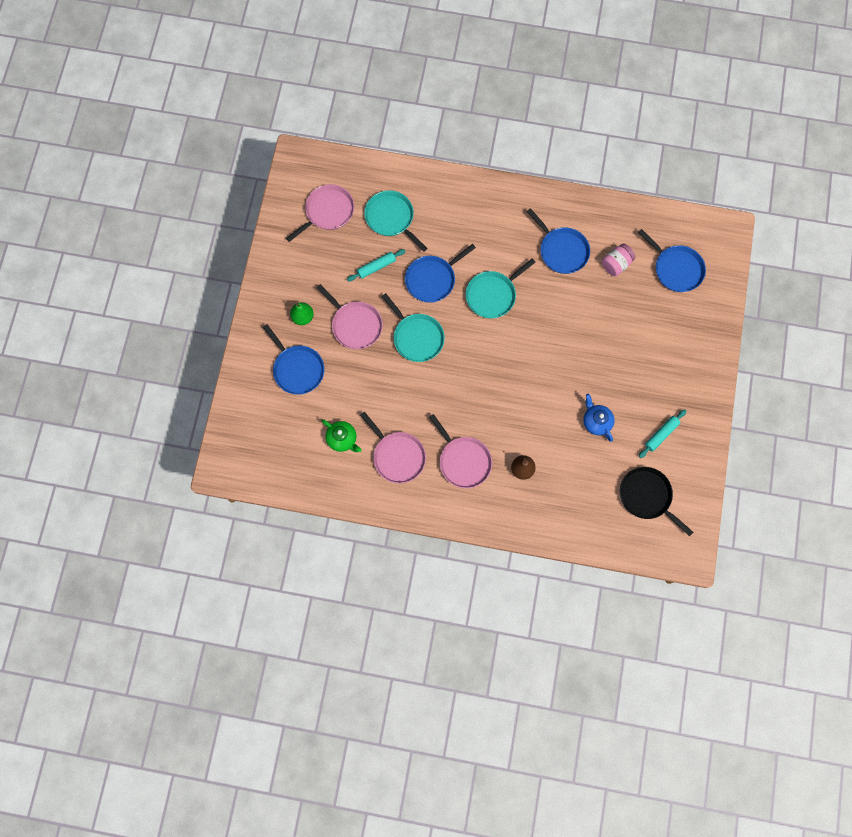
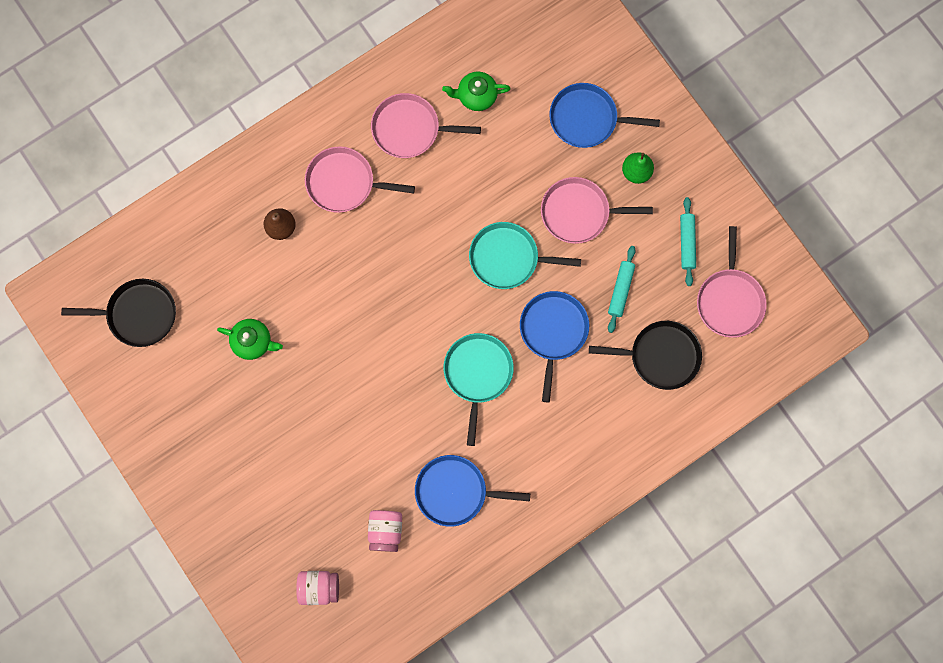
camera: 135 degrees right, 5 degrees up
(391, 218) = (660, 356): turquoise pan -> black pan
(596, 422) = (253, 342): blue teapot -> green teapot
(661, 435) = (178, 389): turquoise rolling pin -> turquoise rolling pin (687, 243)
(676, 269) = (319, 587): blue pan -> pink jar

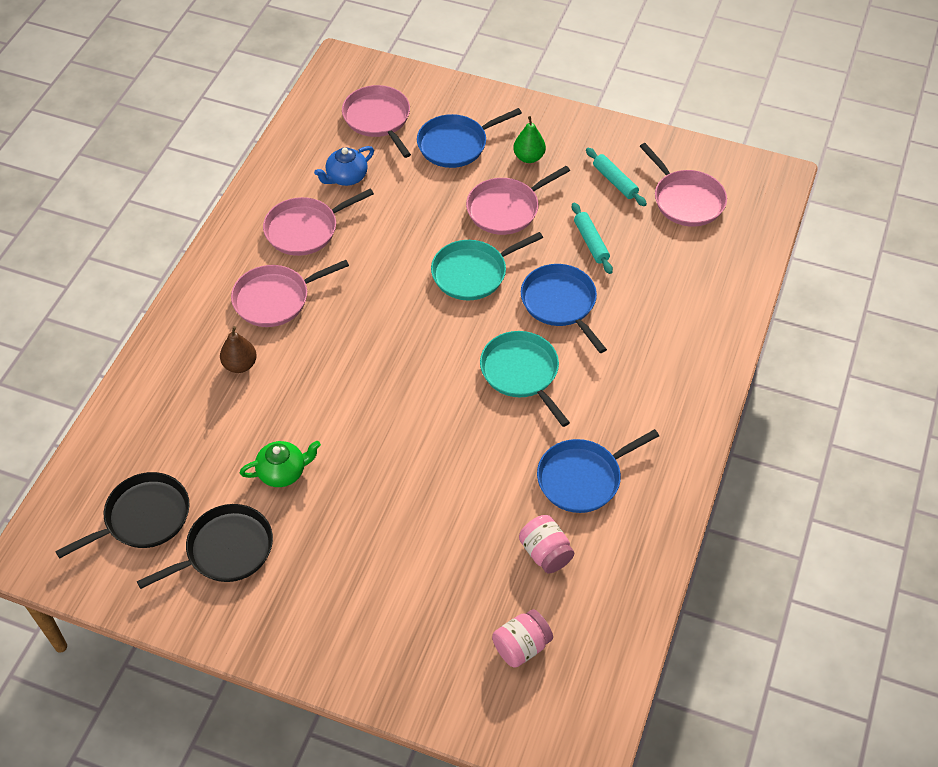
camera: 35 degrees left, 25 degrees down
(476, 96) = (346, 177): green teapot -> blue teapot
(543, 49) = (378, 119): none -> pink pan
(660, 356) = (667, 269): black pan -> black pan (225, 550)

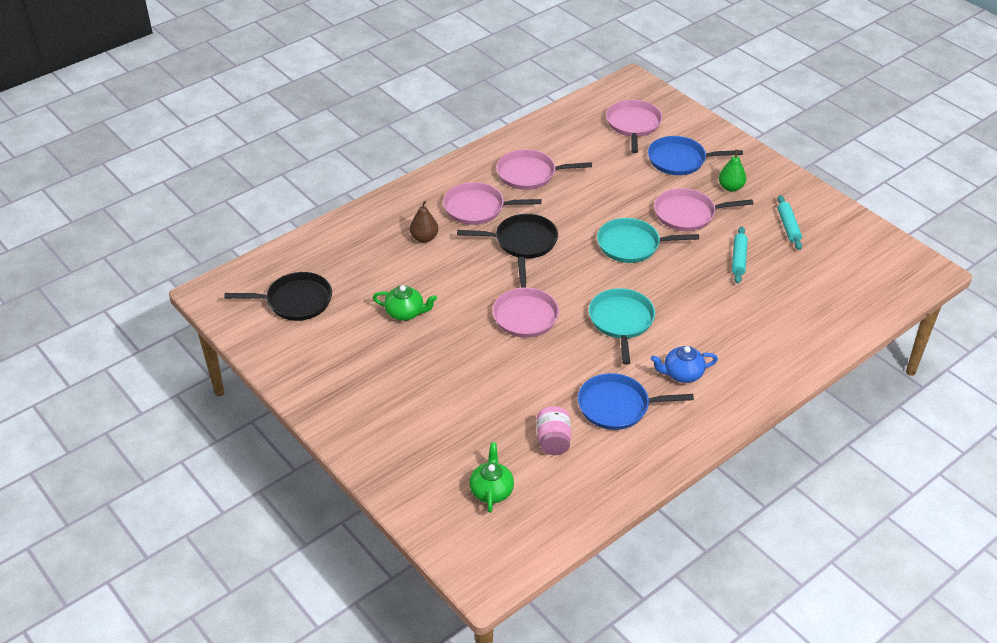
camera: 30 degrees right, 10 degrees down
(225, 550) = (333, 342): black pan -> black pan (522, 240)
(346, 177) = (583, 152): blue teapot -> blue teapot (682, 374)
(521, 646) = (491, 491): pink jar -> green teapot
(560, 303) = (684, 289): blue pan -> none
(686, 200) = (838, 259): pink pan -> pink pan (525, 314)

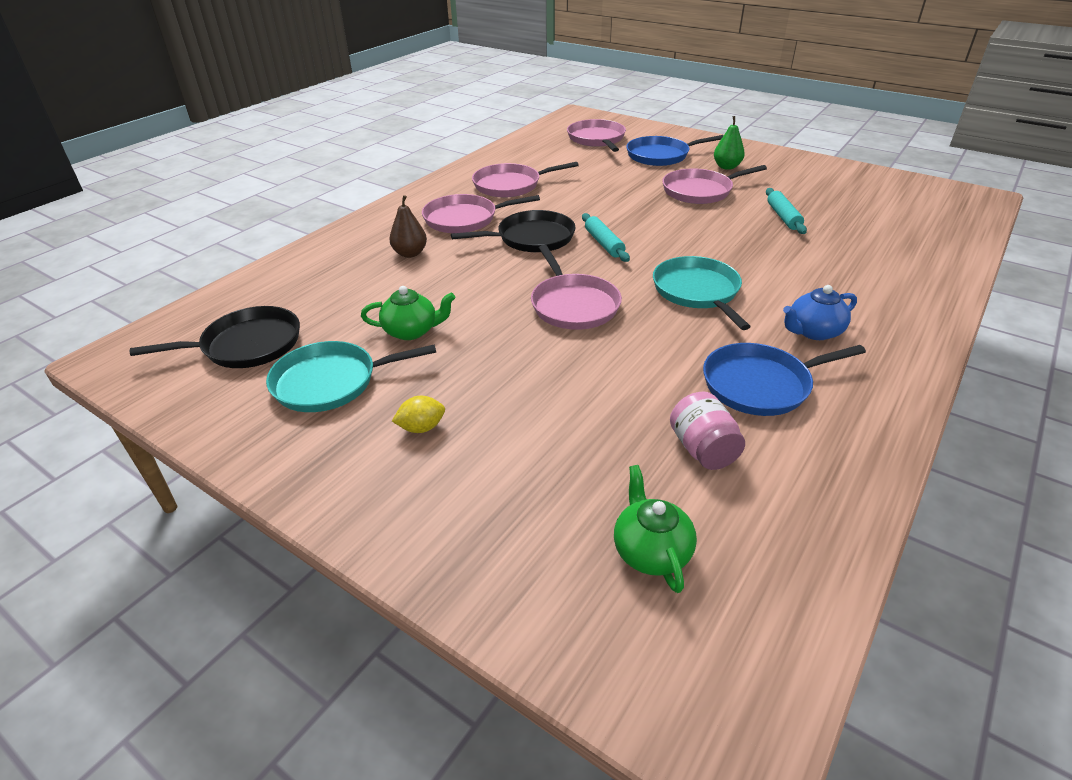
camera: 15 degrees left, 5 degrees down
(391, 388) = (421, 428): none -> yellow lemon
(632, 245) = (659, 223): turquoise pan -> turquoise pan (331, 382)
(788, 226) = (809, 186): turquoise rolling pin -> turquoise rolling pin (604, 243)

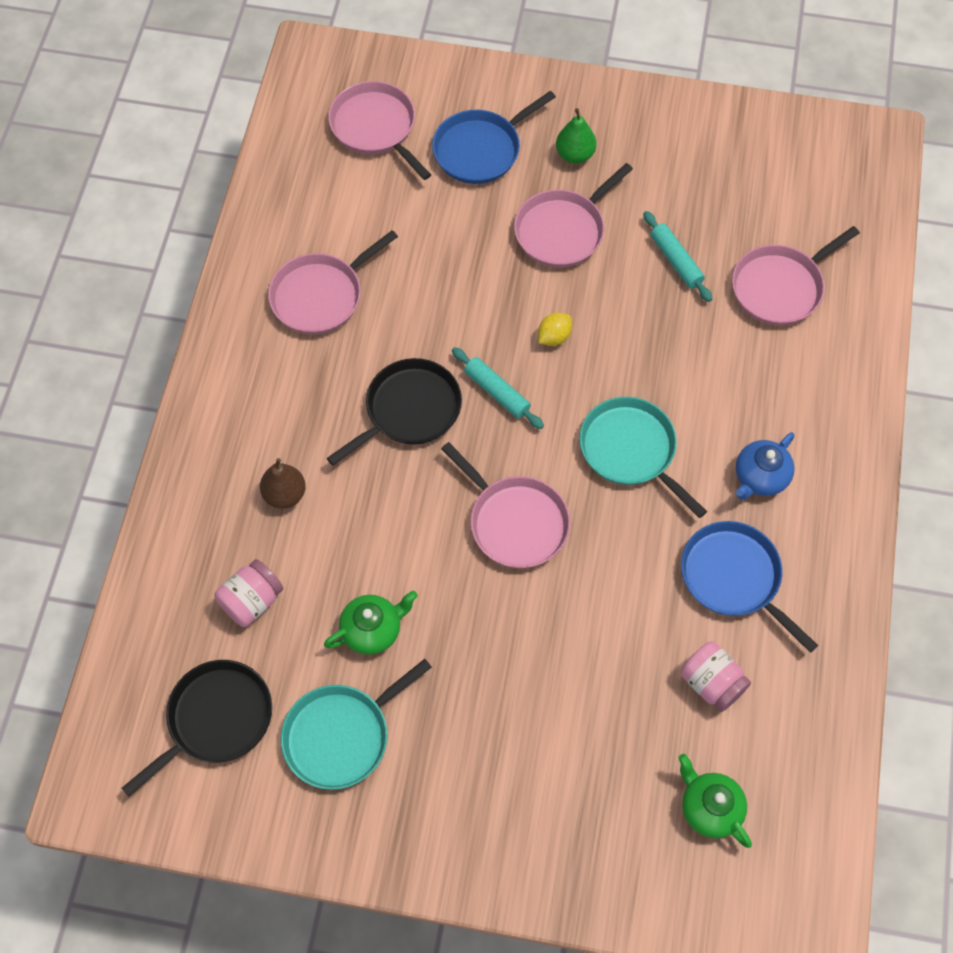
camera: 25 degrees left, 25 degrees up
(337, 294) = (252, 601): none -> pink jar
(421, 428) = (464, 757): yellow lemon -> yellow lemon (554, 337)
(464, 219) = (306, 397): pink pan -> pink pan (780, 287)
(761, 384) = (734, 578): blue pan -> blue pan turned 90 degrees clockwise

